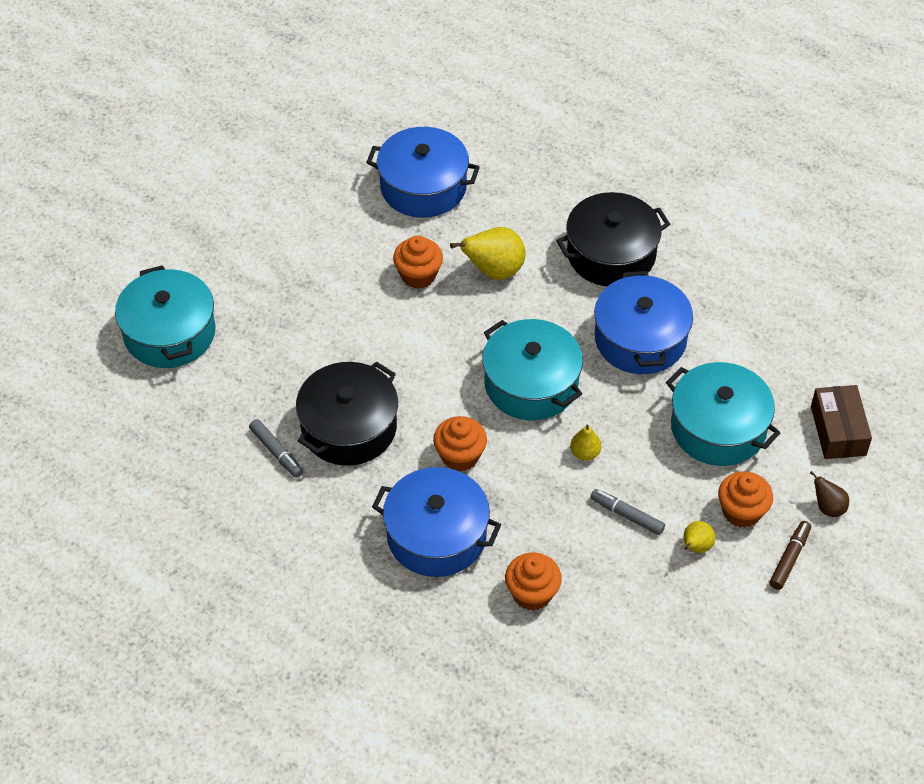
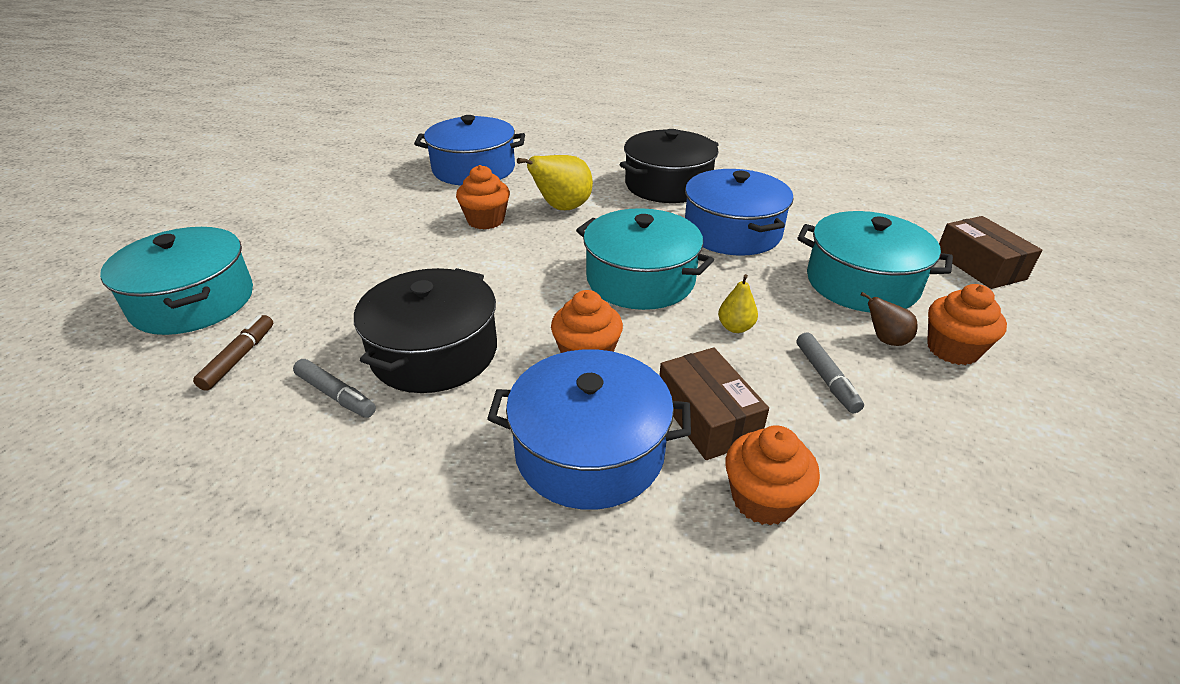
camera: 15 degrees left, 15 degrees down
(524, 528) = (707, 417): none -> brown box
(627, 515) = (826, 378): grey marker -> grey marker turned 120 degrees counterclockwise
(696, 547) = (934, 395): yellow pear -> none
(789, 558) = (1051, 385): brown marker -> brown marker (239, 358)
(828, 507) = (1038, 328): brown pear -> brown pear (885, 340)

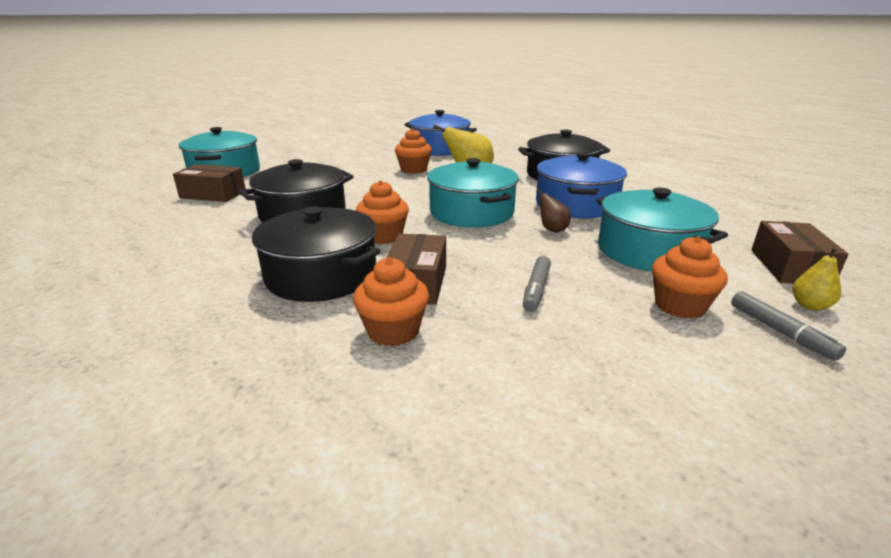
camera: 30 degrees right, 10 degrees down
(239, 358) = (213, 194): brown marker -> brown box
(336, 395) = (232, 217): grey marker -> grey marker (780, 332)
(589, 451) = (321, 275): blue pot -> black pot
(735, 327) = (504, 248): yellow pear -> yellow pear (809, 305)
(885, 340) = (621, 284): brown pear -> brown pear (552, 229)

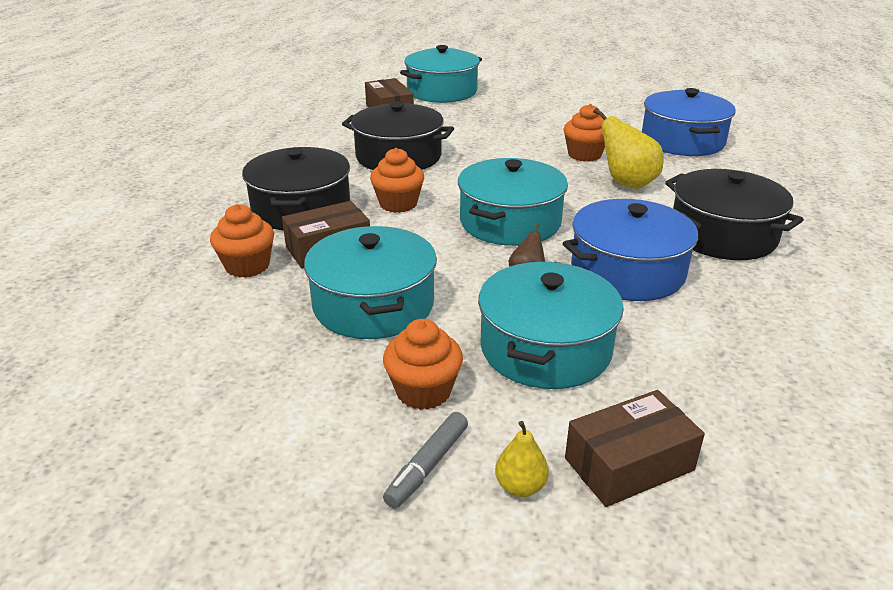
camera: 55 degrees right, 5 degrees up
(536, 290) = (373, 305): grey marker -> turquoise pot

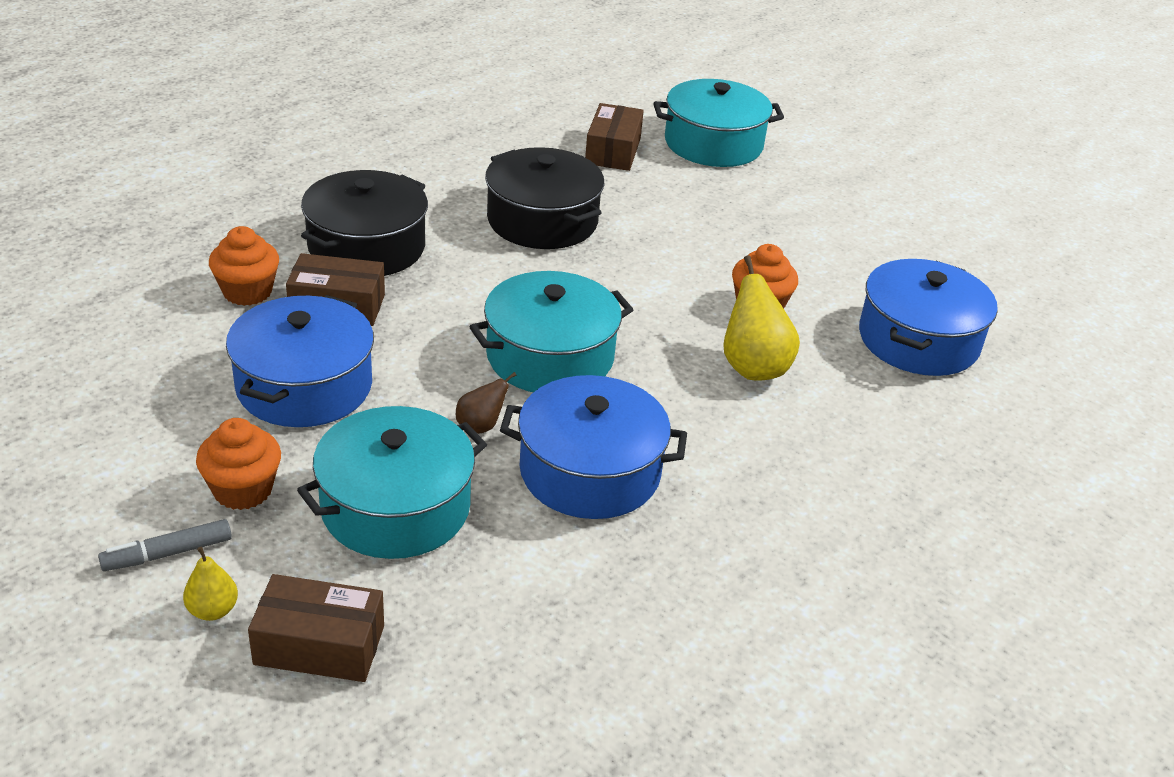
camera: 30 degrees right, 5 degrees up
(373, 305) = (304, 386): turquoise pot -> blue pot
(398, 204) = (465, 282): orange cupcake -> none
(722, 235) = (763, 483): black pot -> none

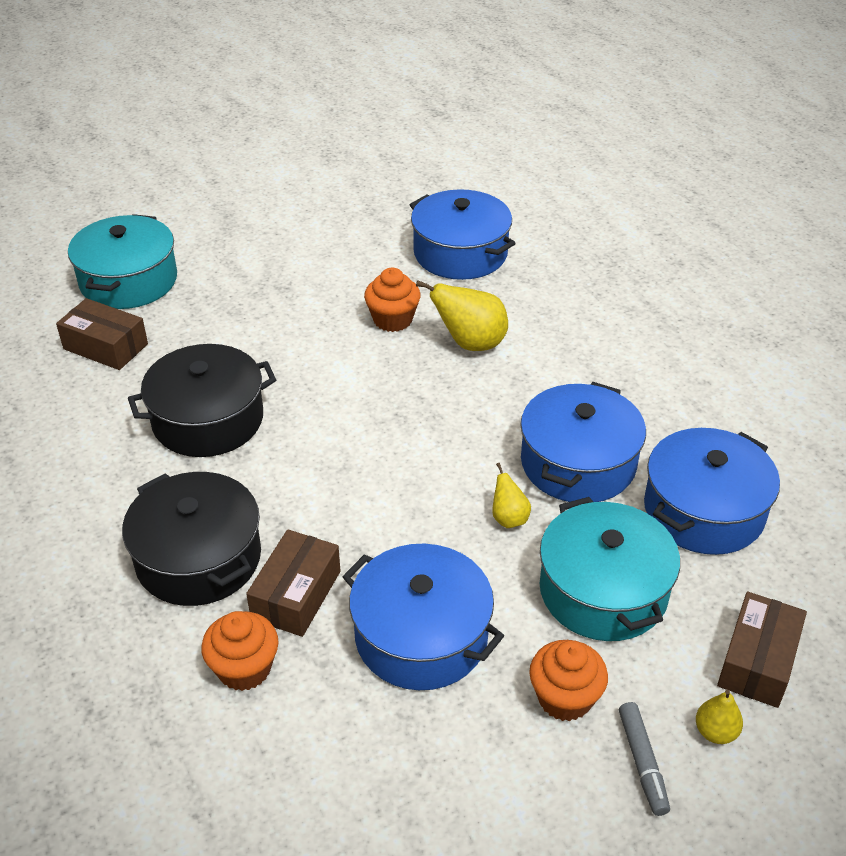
camera: 70 degrees left, 5 degrees up
(480, 426) = (509, 518): brown pear -> yellow pear
(550, 357) = (424, 456): turquoise pot -> none
(552, 587) = (703, 510): none -> blue pot

